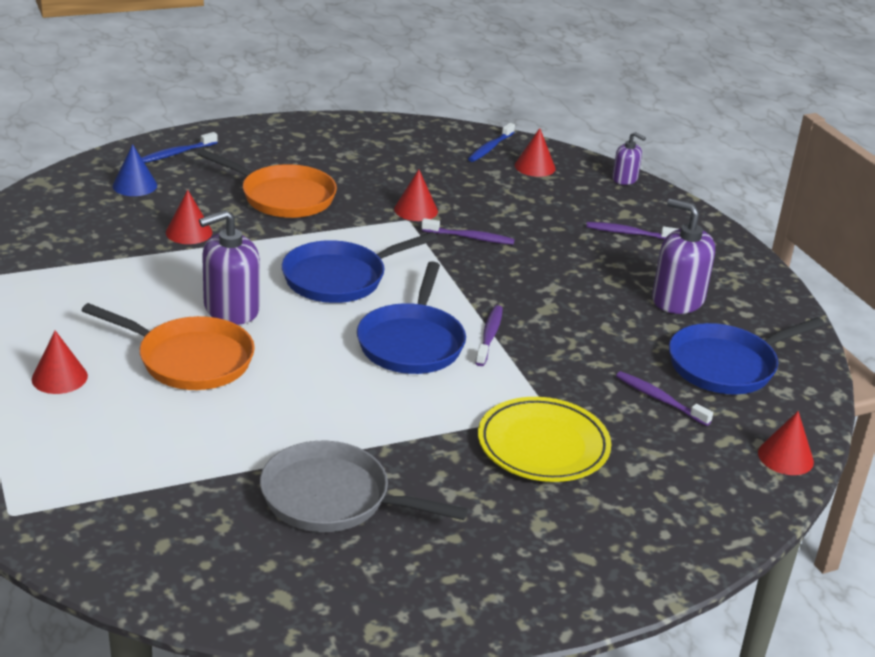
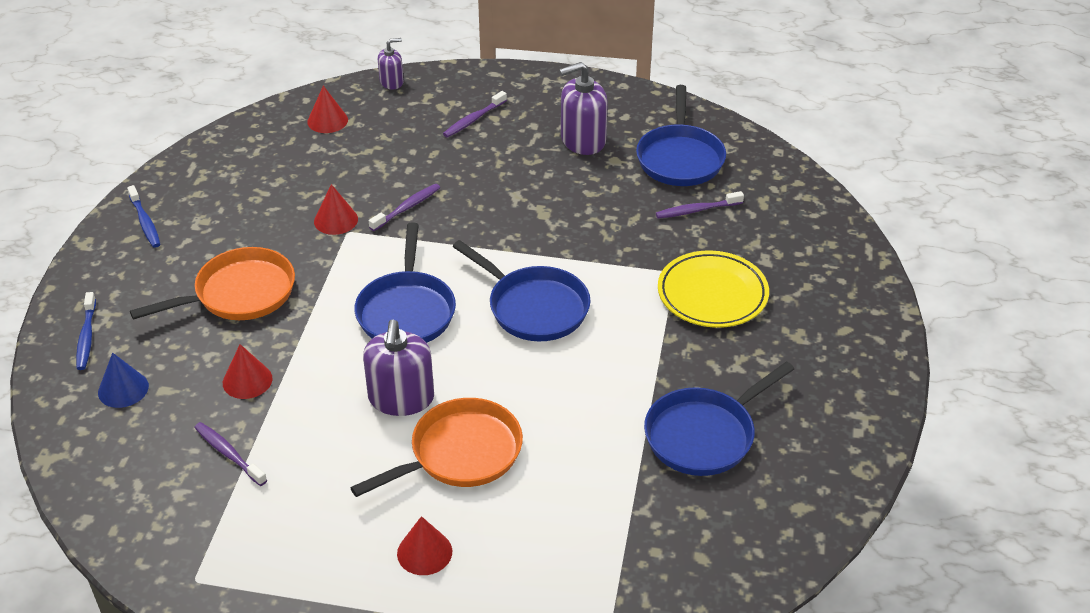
camera: 55 degrees left, 10 degrees up
(333, 498) = (704, 435): grey pan -> blue pan
(489, 336) = (557, 260): purple toothbrush -> purple toothbrush (229, 454)
(490, 148) = (272, 131): blue toothbrush -> blue toothbrush (145, 222)
(785, 457) = (797, 184): red cone -> none

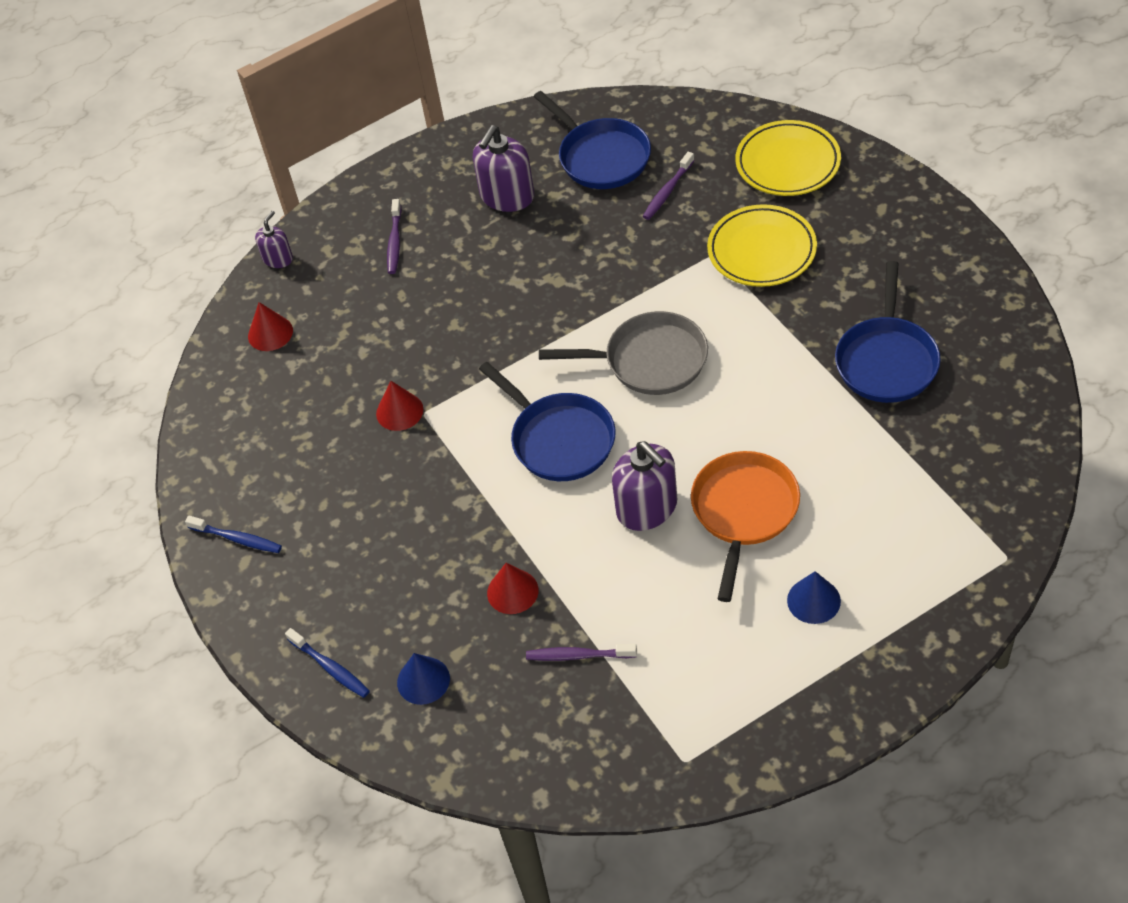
camera: 35 degrees left, 10 degrees up
(239, 294) = (406, 532): orange pan -> none
(406, 208) = (443, 357): purple toothbrush -> none
(424, 552) = (813, 600): red cone -> blue cone
(533, 307) = (649, 360): blue pan -> grey pan
(812, 251) = (788, 163): none -> yellow plate

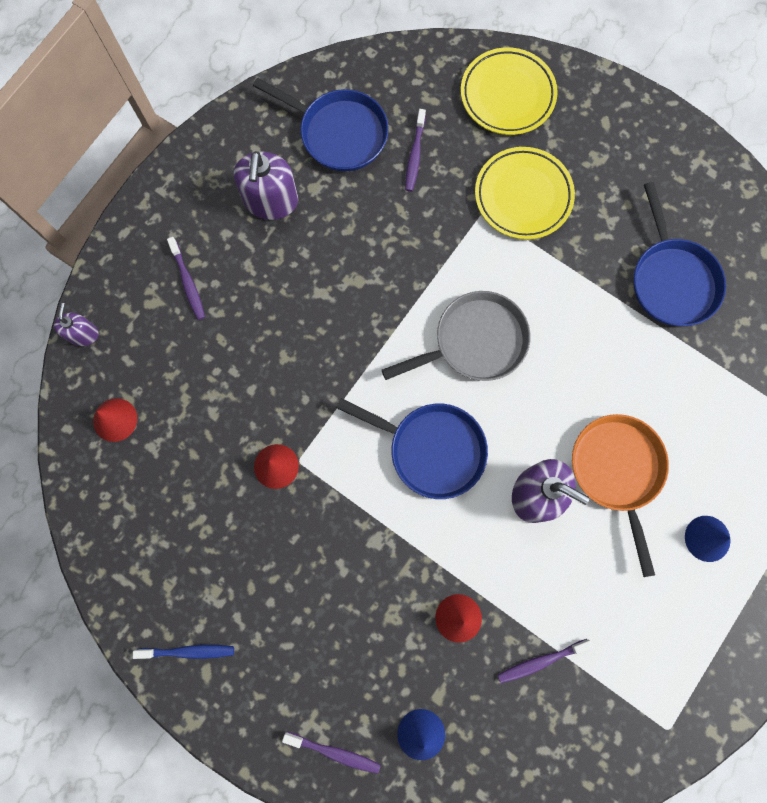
camera: 30 degrees left, 25 degrees up
(330, 667) = (334, 752): blue toothbrush -> purple toothbrush

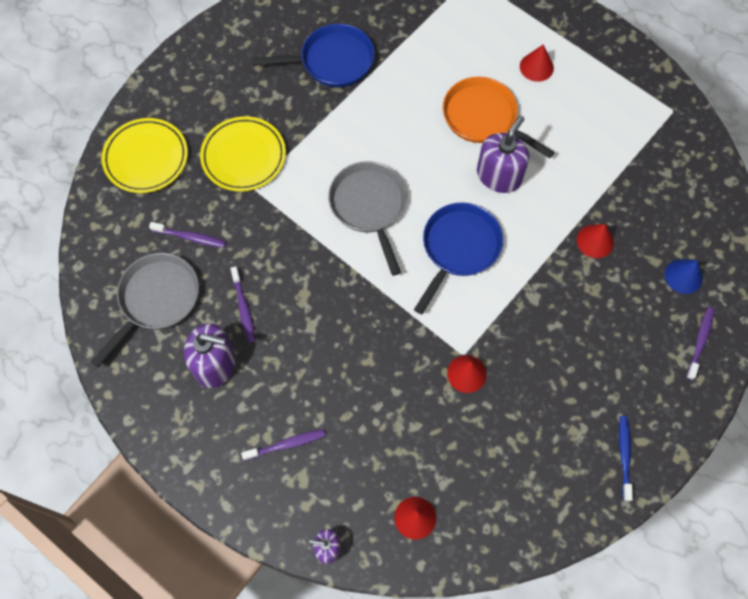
camera: 85 degrees left, 10 degrees down
(338, 133) = (156, 300): blue pan -> grey pan
(541, 661) = (626, 186): purple toothbrush -> purple toothbrush (243, 307)
(617, 471) = (483, 118): orange pan -> orange pan turned 45 degrees clockwise
(707, 538) = (536, 67): blue cone -> red cone

